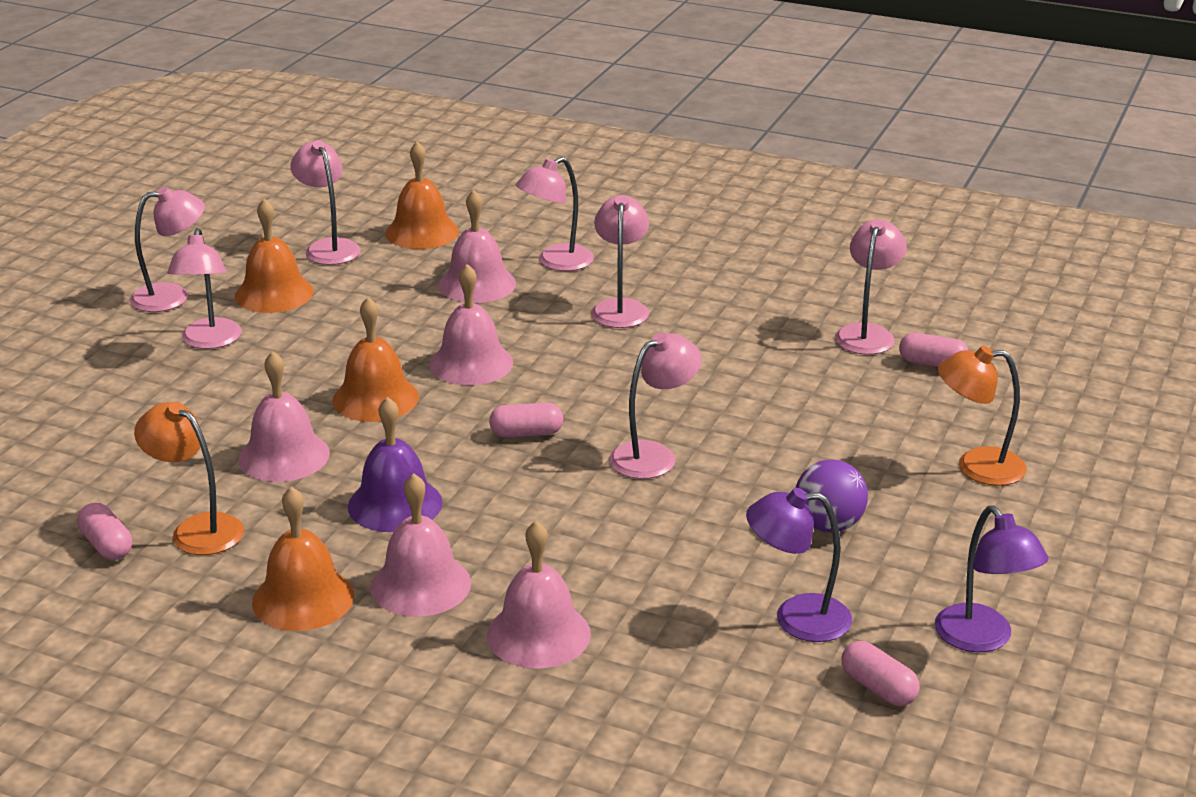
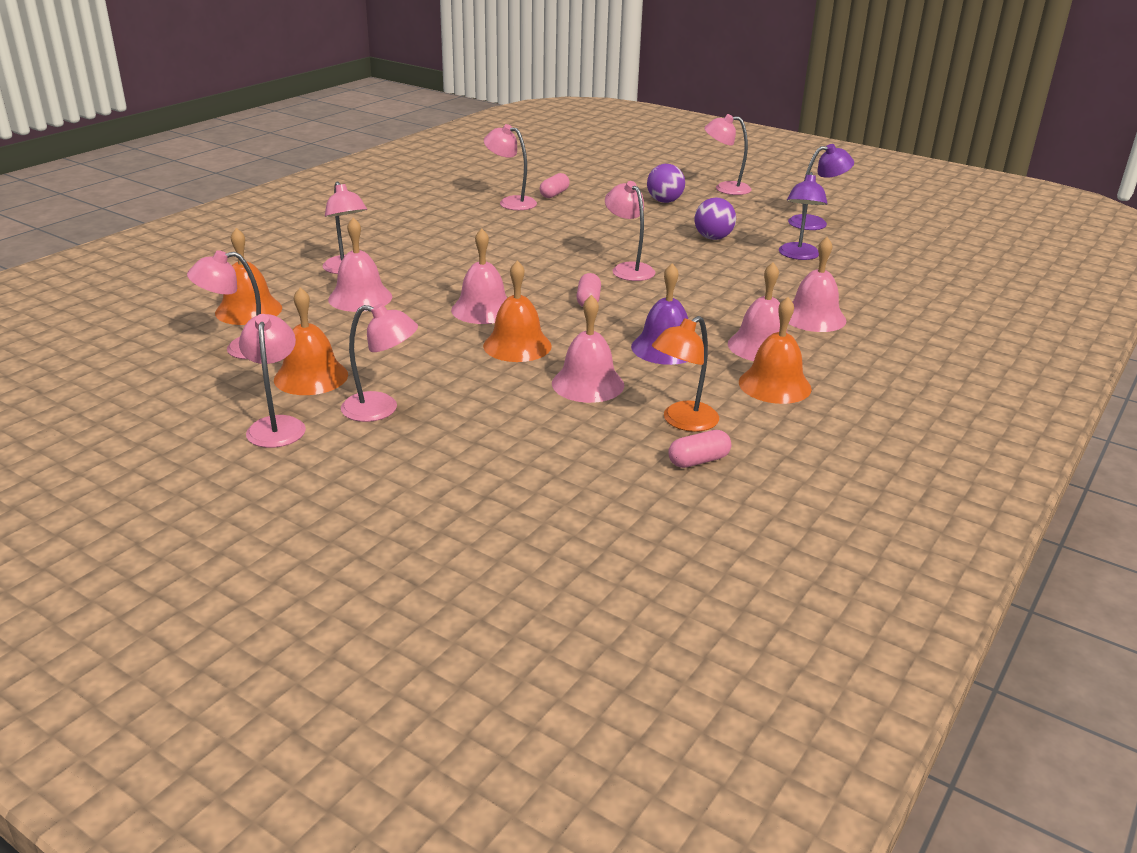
camera: 80 degrees left, 0 degrees up
(620, 307) = (433, 257): pink lamp -> pink lamp (725, 188)
(878, 688) = (855, 247): pink capsule -> none
(976, 467) = (664, 201): orange lamp -> purple ball

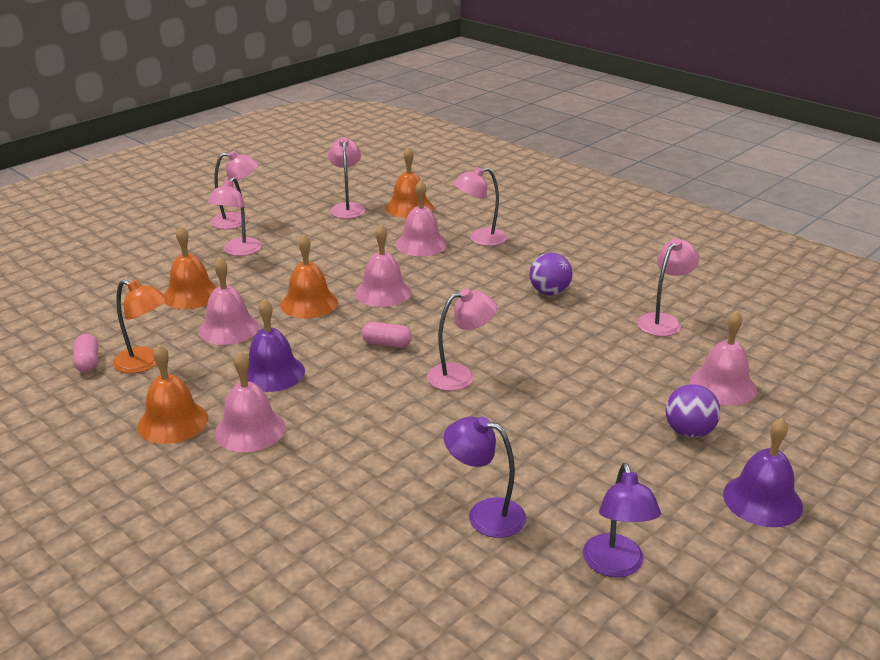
camera: 100 degrees right, 0 degrees up
(311, 377) = (296, 229): orange bell -> orange bell (191, 294)
(554, 194) = (699, 351): pink capsule -> none
(682, 422) = (145, 363): orange lamp -> orange lamp turned 150 degrees clockwise
(713, 238) = (551, 451): purple ball -> purple ball (549, 292)
(725, 188) = (762, 500): pink lamp -> purple bell
(813, 317) = (300, 482): pink bell -> pink bell (722, 386)

